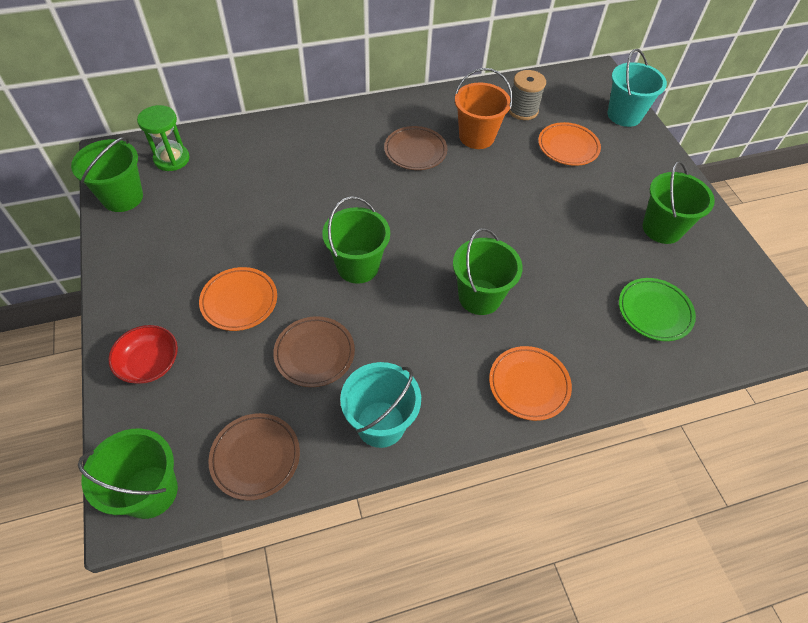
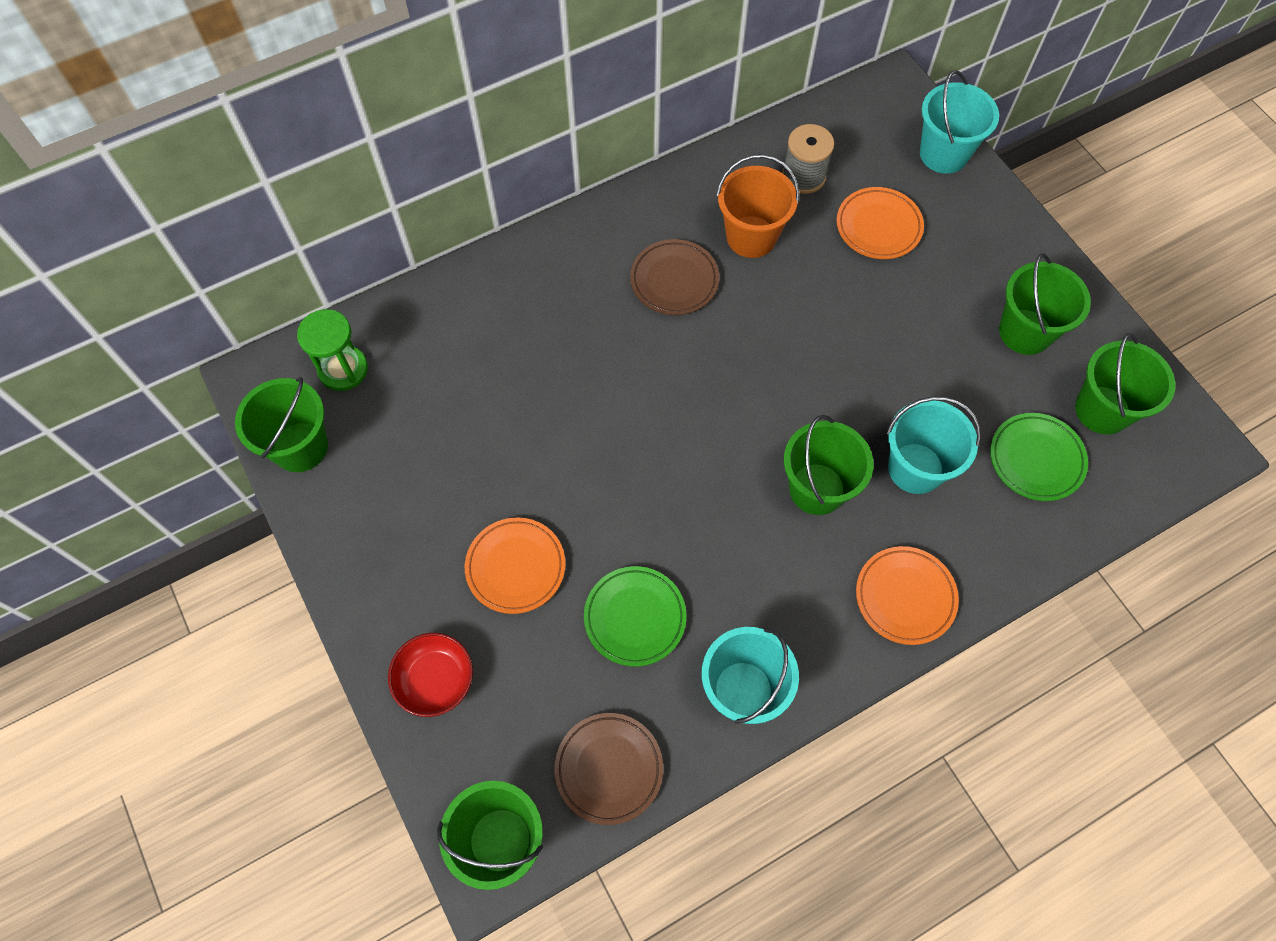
camera: 10 degrees left, 10 degrees up
(314, 353) = (635, 617): brown plate -> green plate
(358, 266) = (650, 480): green bucket -> green bucket (1102, 410)
(558, 298) = (915, 468): none -> turquoise bucket

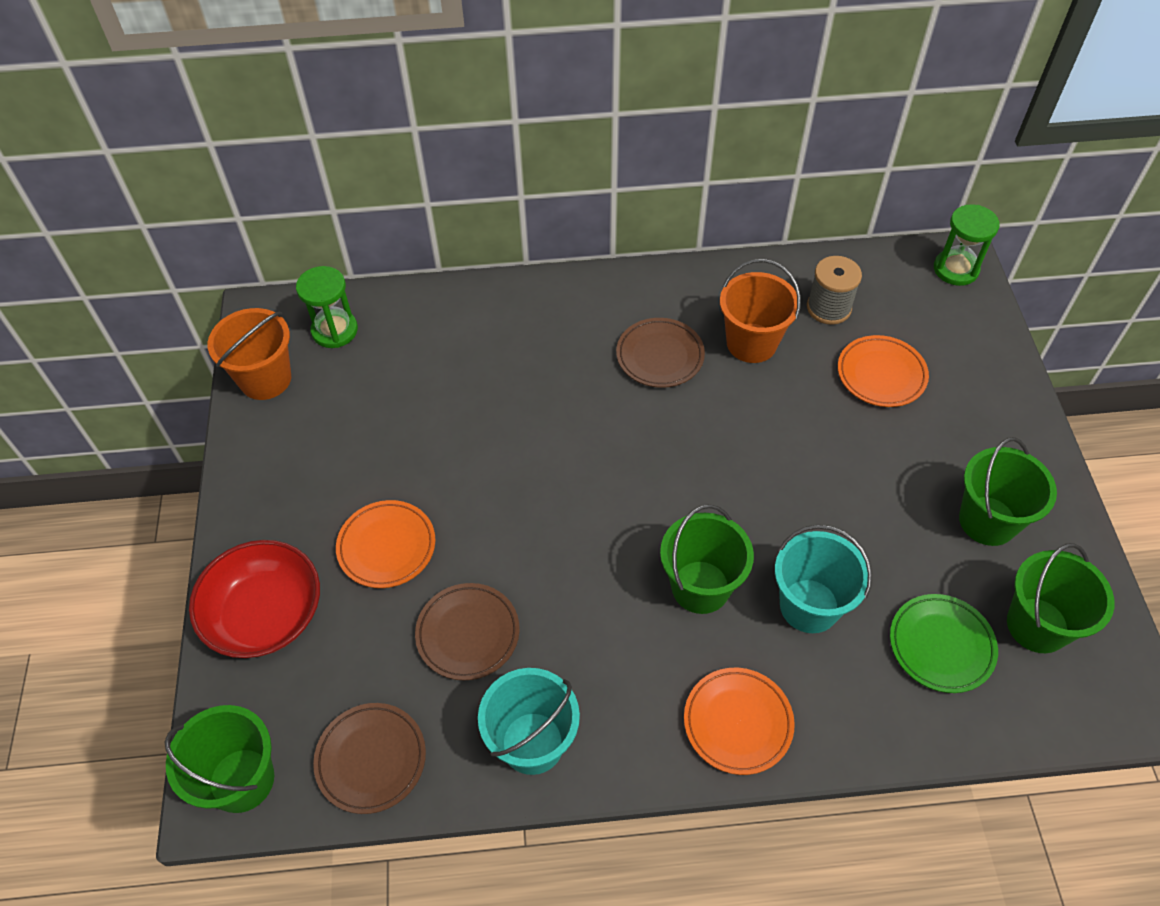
camera: 25 degrees right, 10 degrees down
(300, 447) = (265, 379): green bucket -> orange bucket
(435, 679) = (265, 614): red bowl -> red bowl, size x1.55
(635, 617) = (468, 634): green plate -> brown plate
(896, 98) = (955, 269): none -> green hourglass
(943, 154) = (980, 332): turquoise bucket -> none

